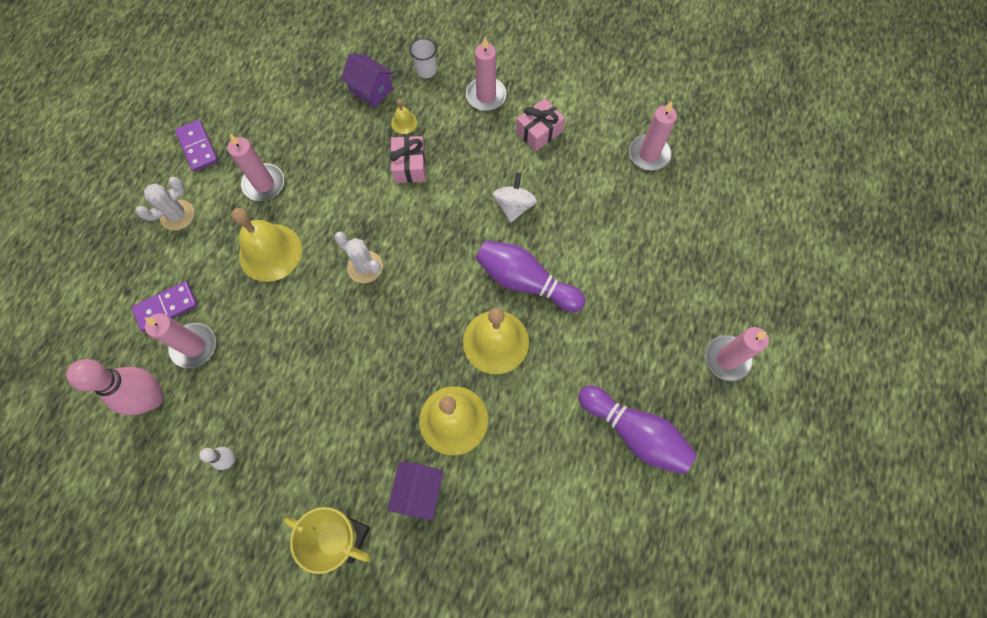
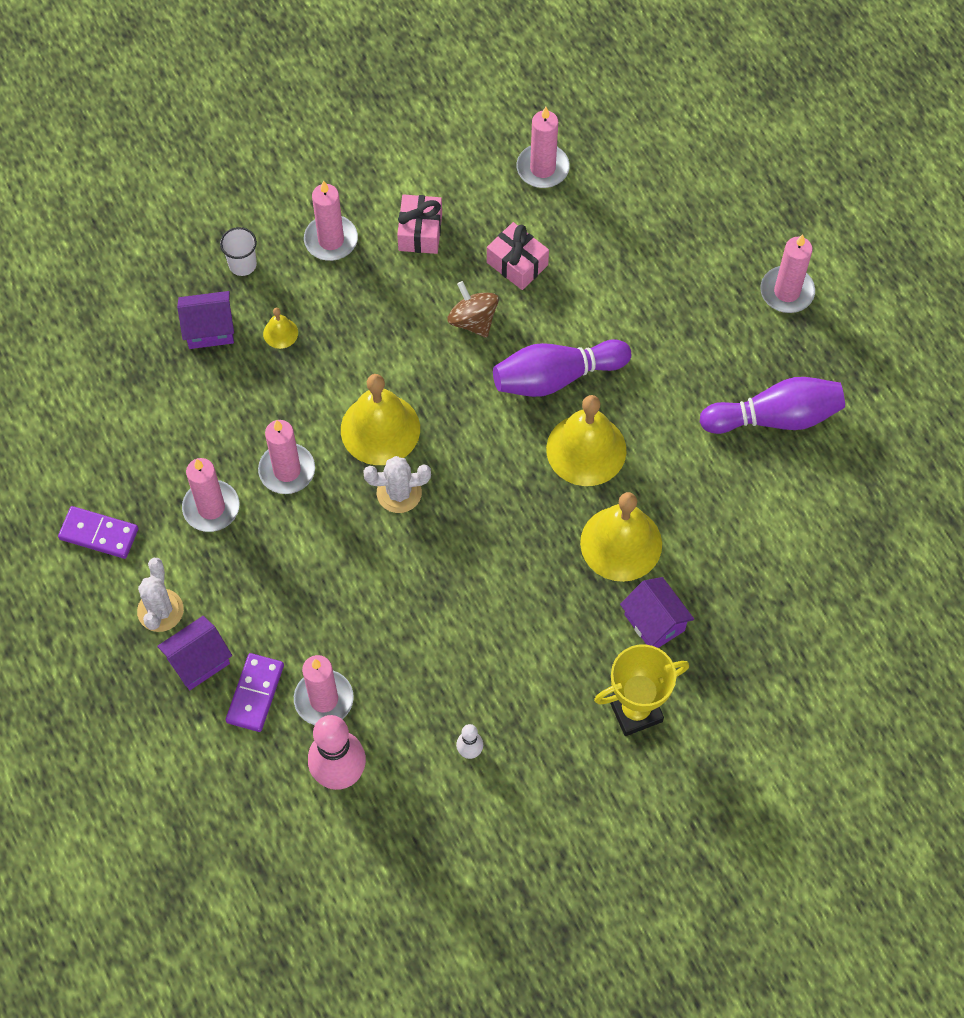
camera: 45 degrees left, 5 degrees down
(162, 261) = (198, 661): none -> purple house
(270, 252) = (294, 560): yellow bell -> yellow bell (380, 429)
(323, 199) = (287, 470): none -> pink candle
(410, 166) = (334, 368): pink gift -> pink gift (517, 264)
(514, 206) = (473, 320): white spinning top -> brown spinning top

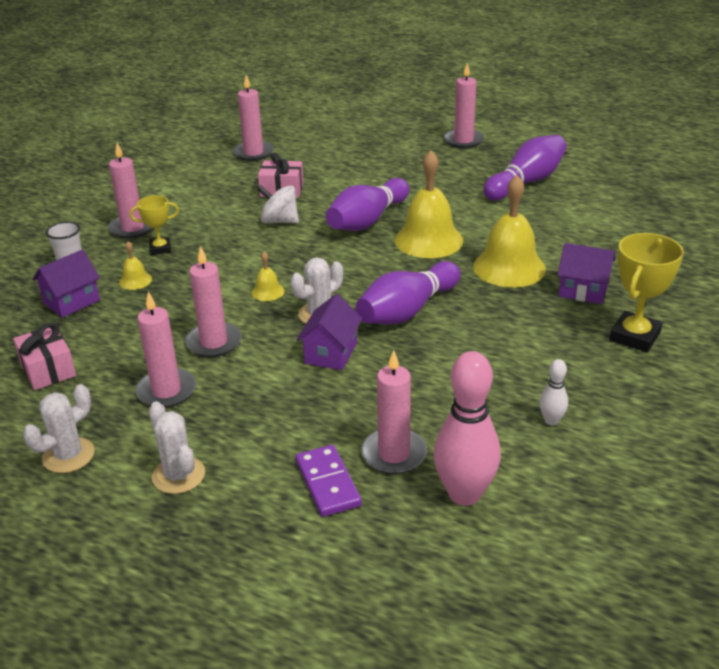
camera: 35 degrees left, 30 degrees down
(99, 534) = (68, 455): purple domino -> white cactus
(198, 661) = (250, 490): purple house -> purple house (331, 353)
(333, 294) = (160, 249): none -> yellow trophy
(380, 429) = (268, 291): yellow bell -> yellow bell, size x0.45
(420, 232) = (197, 202): pink gift -> pink gift (48, 370)
(473, 320) = (279, 221): brown spinning top -> white spinning top
(476, 540) = (407, 311): none -> purple bowling pin

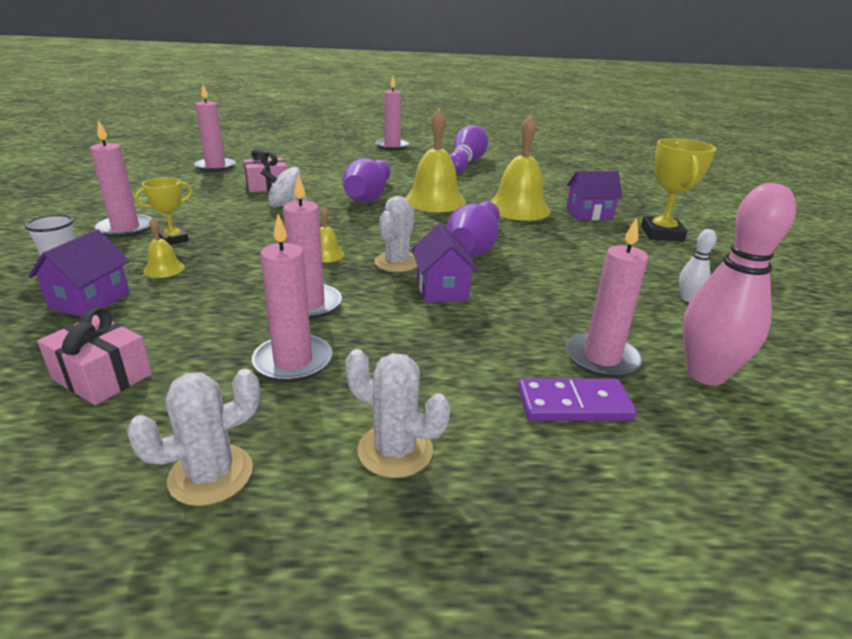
camera: 30 degrees left, 5 degrees down
(68, 455) = (211, 475): white cactus -> white cactus turned 45 degrees clockwise
(327, 483) = (574, 404): purple domino -> purple domino turned 45 degrees counterclockwise

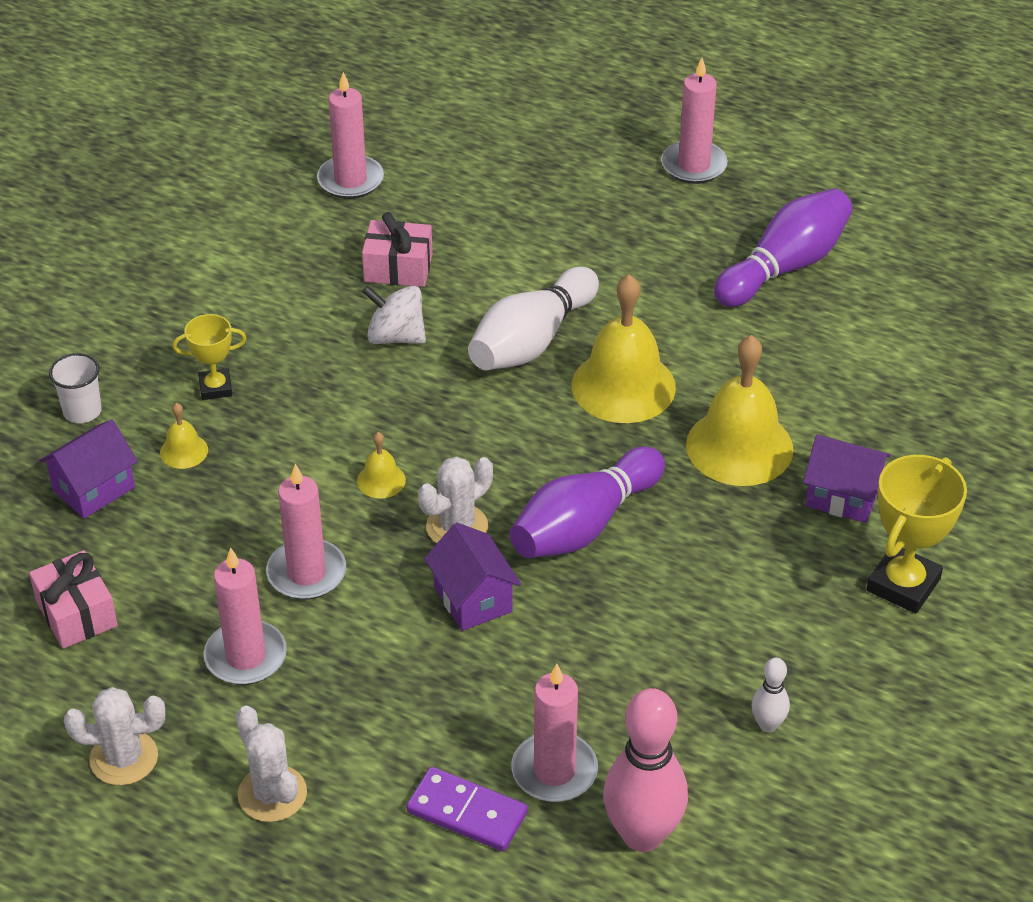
camera: 30 degrees right, 15 degrees up
(126, 228) = (169, 342): pink candle -> none
(368, 196) = (532, 341): purple bowling pin -> white bowling pin
(442, 289) = (473, 599): purple house -> purple house turned 45 degrees counterclockwise

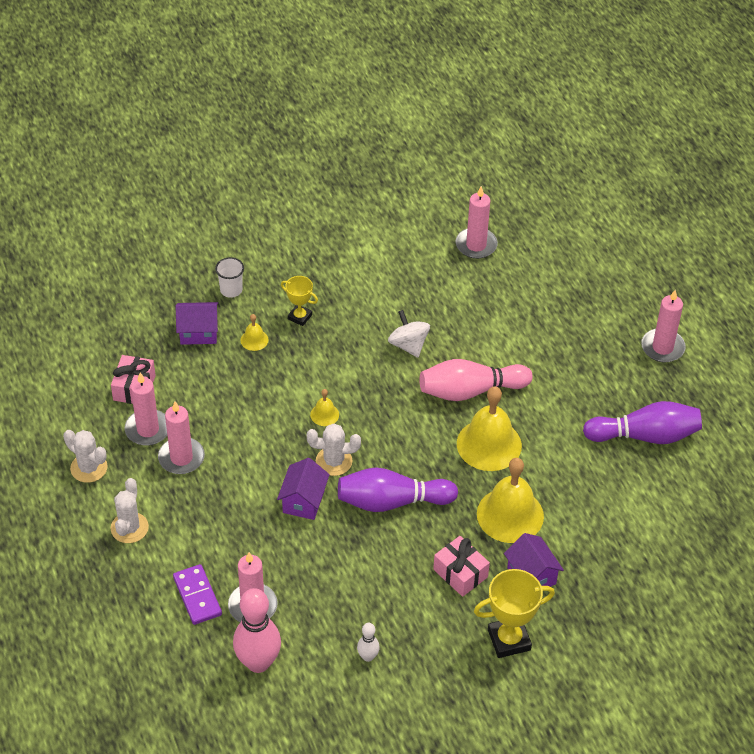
camera: 40 degrees right, 5 degrees up
(306, 573) = (246, 437): pink candle -> pink candle (148, 429)
(398, 268) = (448, 309): pink gift -> pink gift (460, 573)
(532, 341) = (470, 391): white bowling pin -> pink bowling pin

